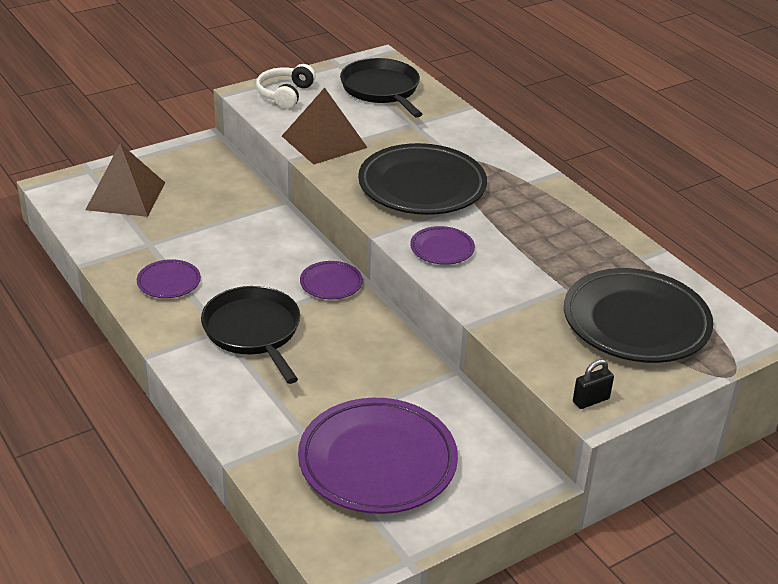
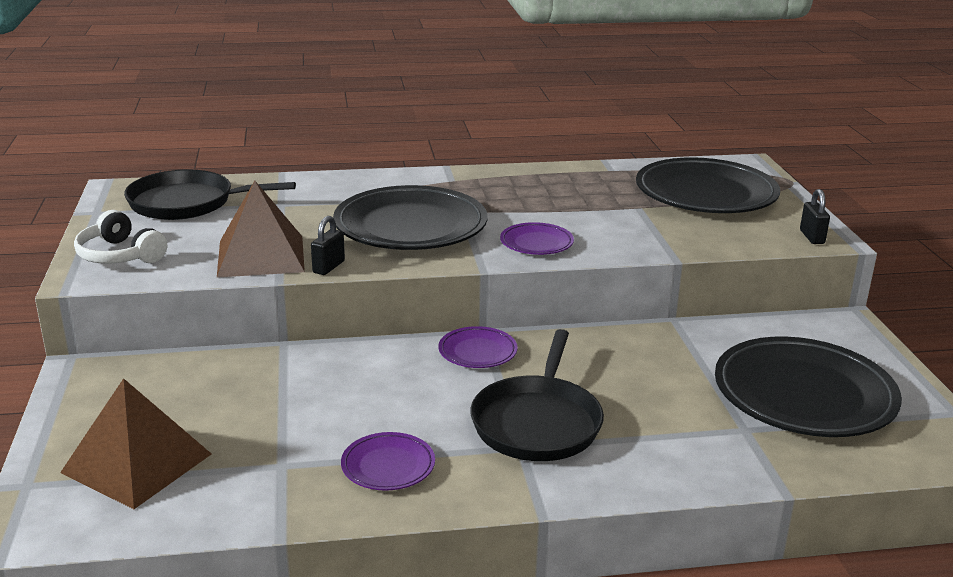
camera: 65 degrees left, 10 degrees down
(253, 331) = (537, 423): black pan -> black pan turned 75 degrees counterclockwise
(328, 171) = (328, 267): none -> black padlock
(377, 462) = (804, 395): purple plate -> black plate

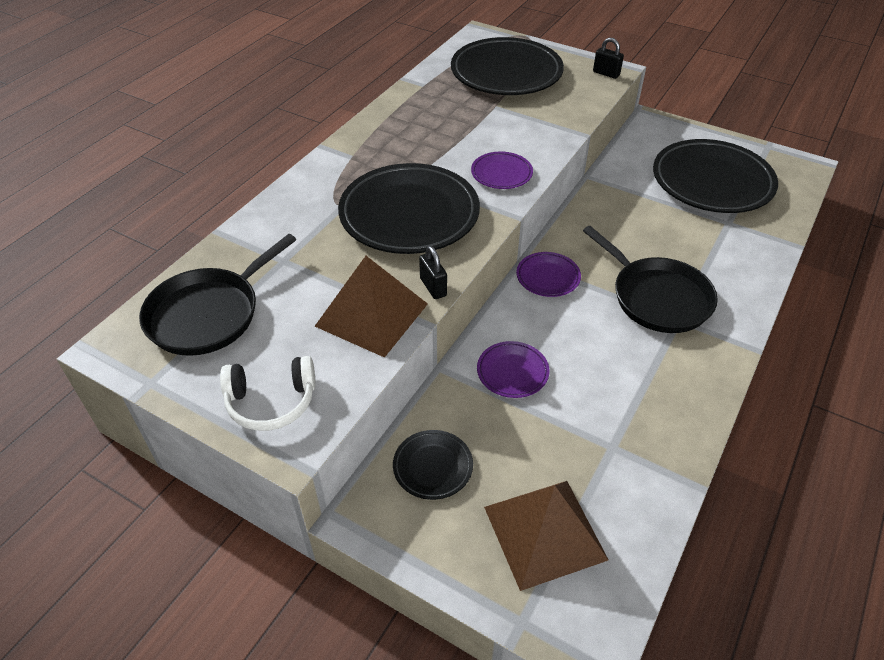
camera: 50 degrees left, 20 degrees up
(162, 382) = (433, 467): none -> black plate
(388, 466) = (654, 392): purple plate -> purple plate (512, 372)

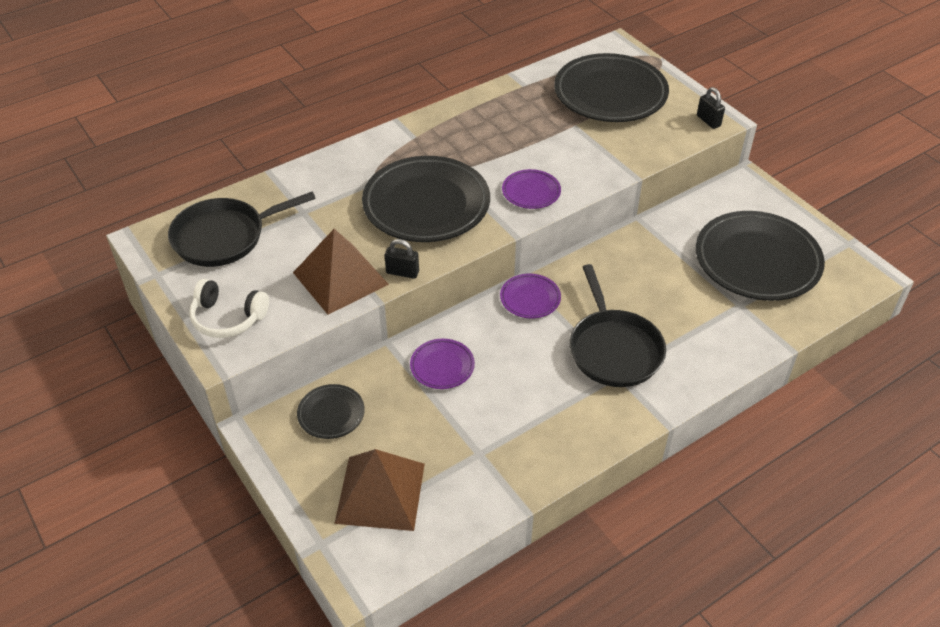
camera: 25 degrees right, 0 degrees up
(433, 287) = (402, 272): black padlock -> black padlock turned 75 degrees counterclockwise

